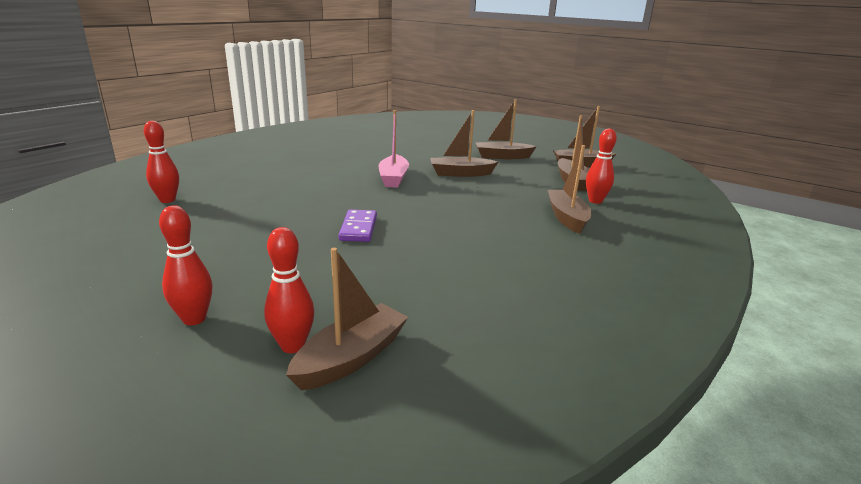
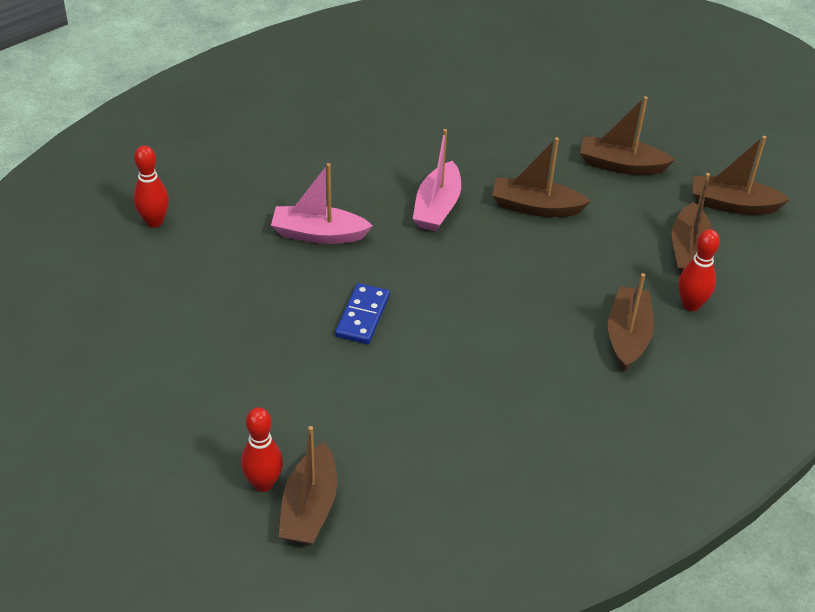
camera: 15 degrees right, 20 degrees up
(194, 319) = (183, 433): red bowling pin -> none
(308, 195) = (318, 234): none -> pink boat
(351, 358) = (309, 507): brown boat -> brown boat turned 135 degrees clockwise
(358, 228) = (362, 316): purple domino -> blue domino

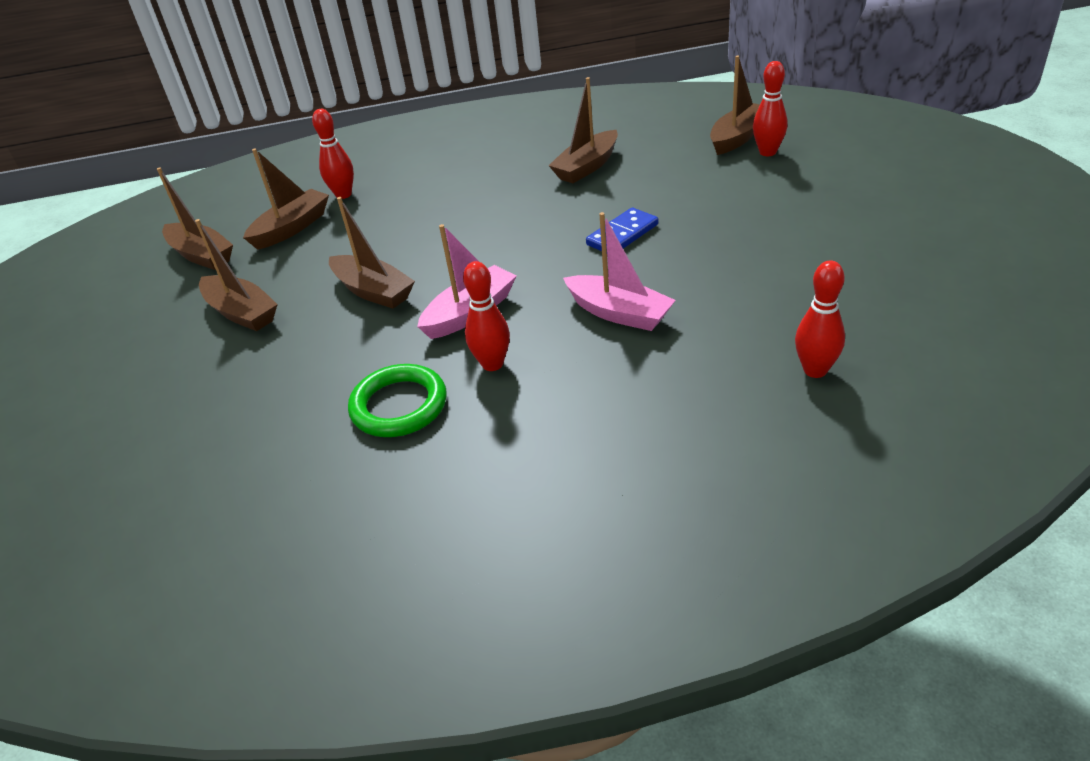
camera: 145 degrees left, 5 degrees down
(386, 173) = (492, 364): none -> red bowling pin
(426, 133) = (399, 406): none -> green ring
(627, 336) = (416, 185): brown boat -> brown boat (587, 167)

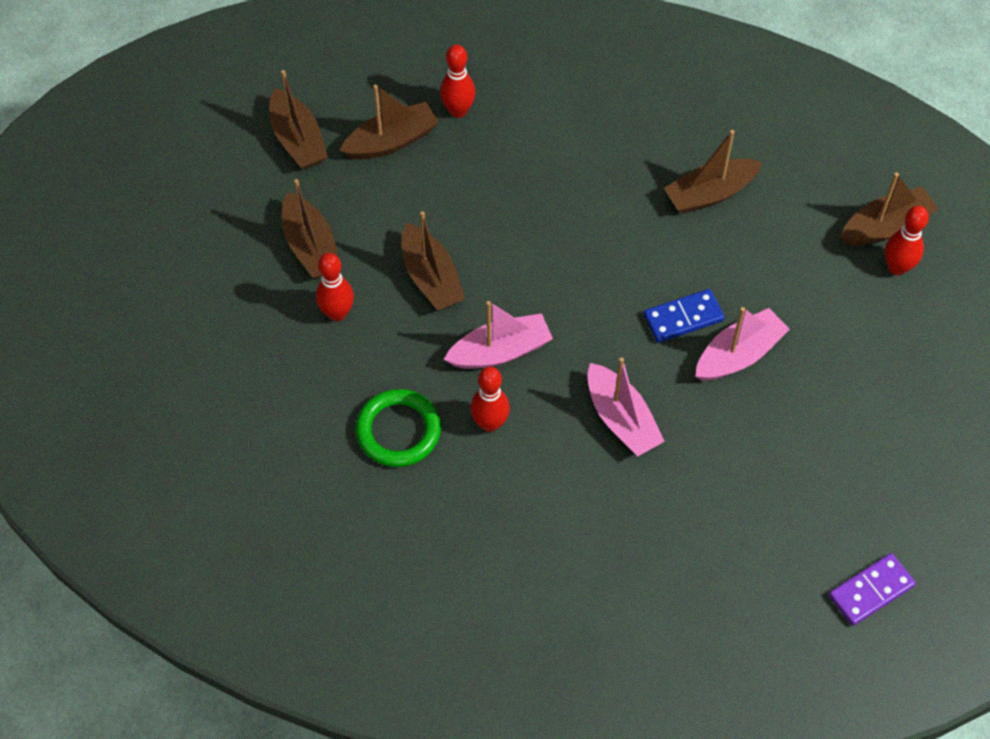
camera: 20 degrees right, 20 degrees up
(689, 238) = (738, 354): none -> pink boat
(815, 370) = (733, 565): red bowling pin -> red bowling pin (337, 313)
(958, 335) = (871, 590): none -> purple domino

